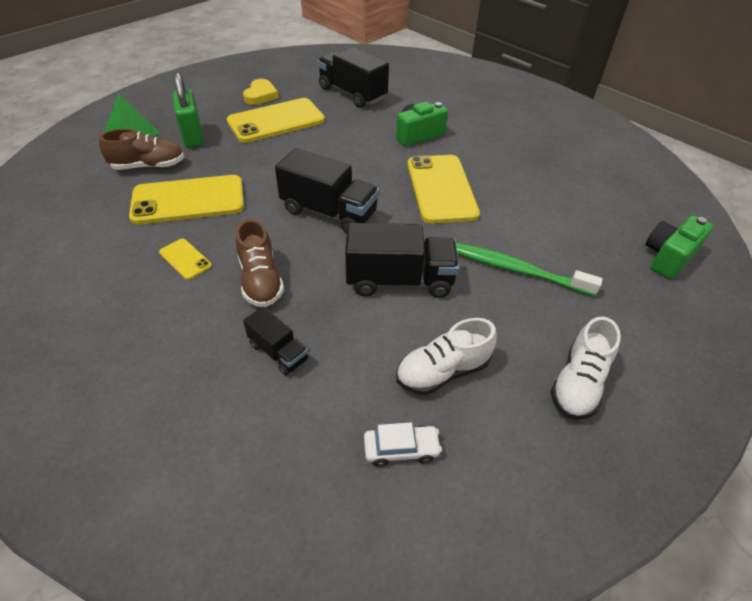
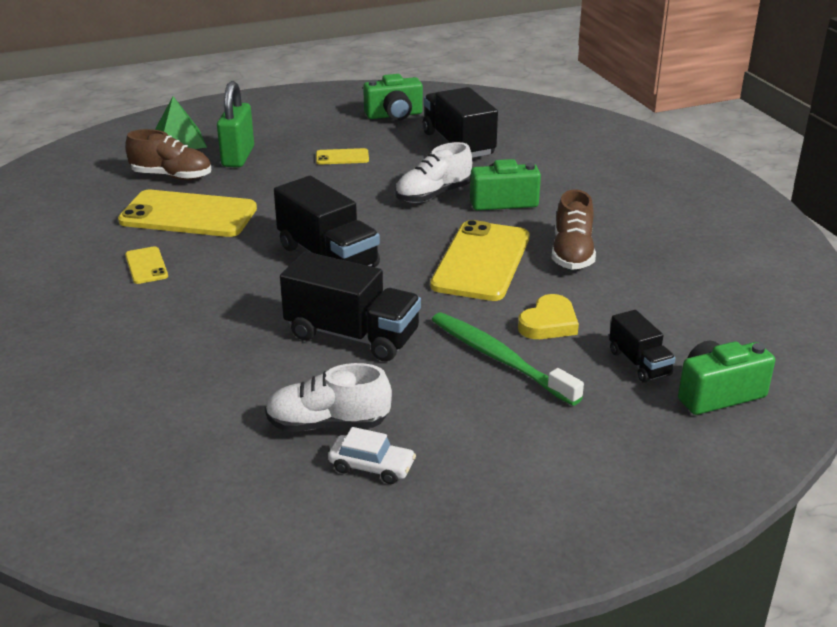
camera: 25 degrees right, 15 degrees down
(261, 95) = (346, 128): yellow heart -> yellow heart (548, 323)
(261, 280) = (206, 301): brown shoe -> brown shoe (572, 254)
(276, 121) = (342, 157): yellow phone -> yellow phone, size x0.46
(278, 352) = (175, 364): black truck -> black truck (639, 363)
(289, 78) = (394, 115): none -> green camera
(401, 449) = (229, 471): white car -> white car (372, 467)
(578, 383) = (471, 476): white shoe -> white shoe (433, 195)

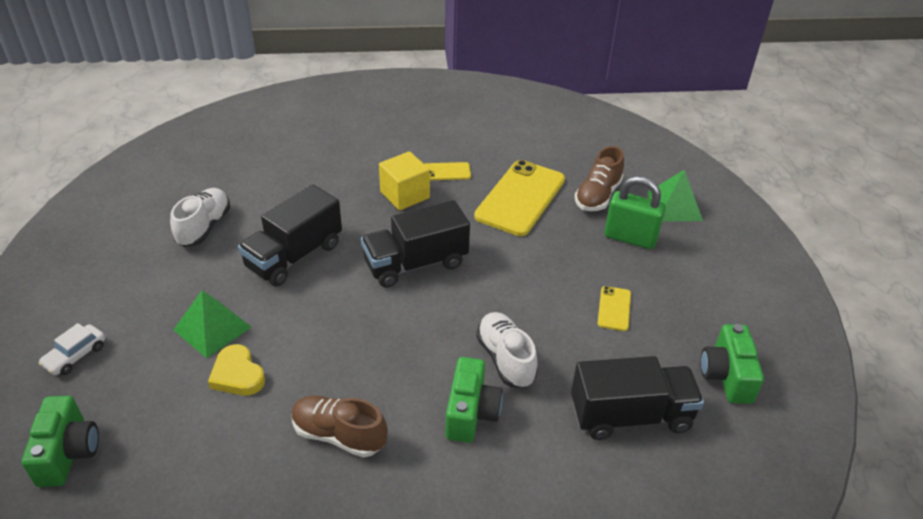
camera: 105 degrees right, 10 degrees up
(204, 285) = (405, 195): none -> yellow cube
(372, 467) = (150, 238): white car -> white car (75, 355)
(481, 261) = (360, 359): yellow phone -> none
(499, 358) = (212, 328): green toothbrush -> green pyramid
(639, 363) = (144, 415): black truck -> none

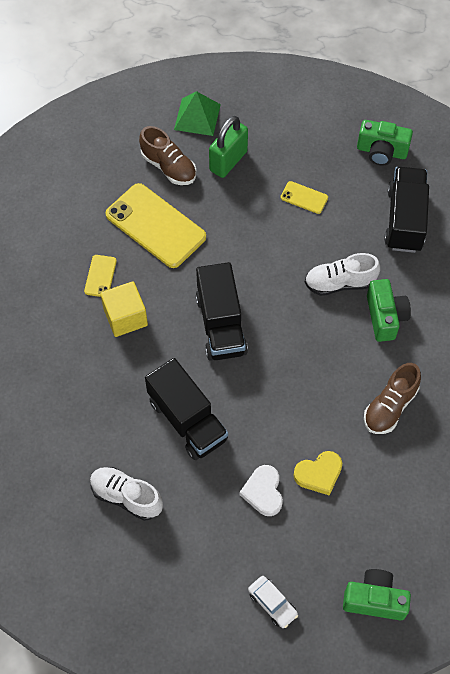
camera: 75 degrees left, 20 degrees up
(212, 328) = (263, 492): green pyramid -> white heart
(471, 413) = (385, 317): green camera -> green camera turned 60 degrees clockwise

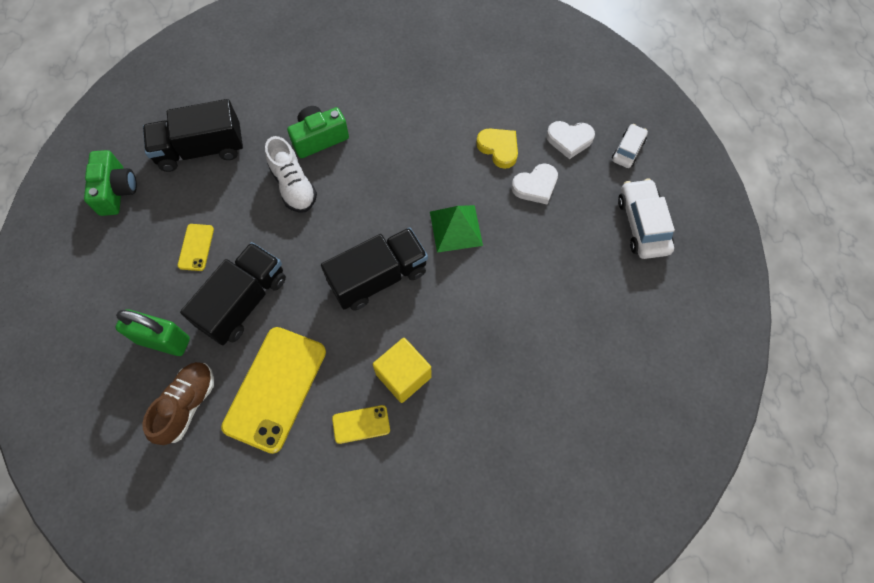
camera: 110 degrees left, 5 degrees up
(126, 497) = (595, 298): white shoe -> none
(182, 577) = (642, 224): none -> white car
(187, 420) = (494, 272): black truck -> black truck (244, 302)
(197, 117) = (102, 399): green pyramid -> green pyramid (456, 228)
(305, 548) = (569, 140): none -> white heart
(374, 600) = (586, 82): green camera -> none
(390, 407) = (411, 112): brown shoe -> none

